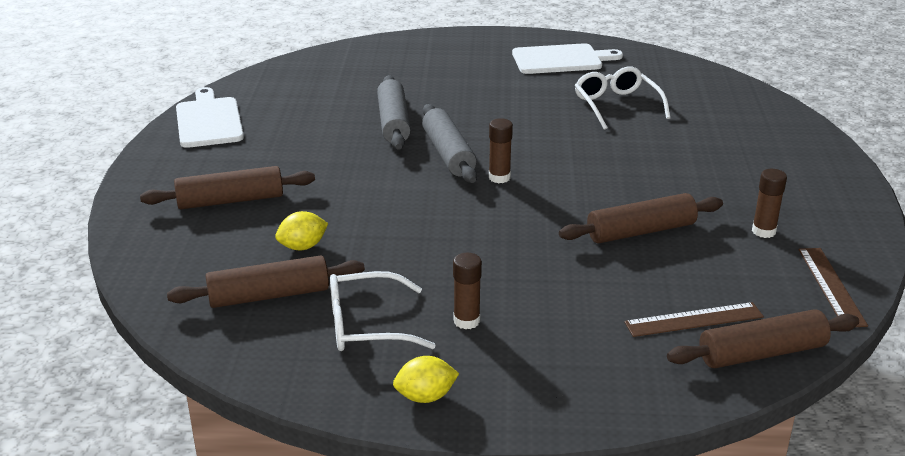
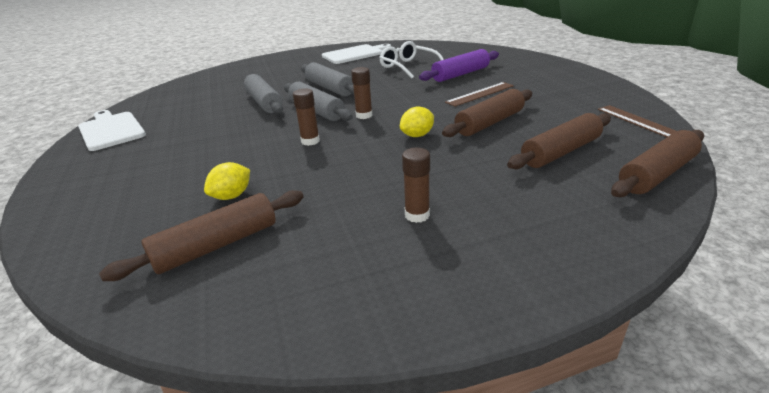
camera: 20 degrees left, 0 degrees up
(230, 201) = (148, 178): brown rolling pin -> brown rolling pin (561, 152)
(365, 325) = (328, 245): white glasses -> none
(425, 397) = (433, 296): yellow lemon -> yellow lemon (417, 135)
(487, 119) = (330, 88): none -> grey rolling pin
(676, 139) = (460, 74): none -> purple rolling pin
(694, 320) = (585, 165): brown ruler -> brown ruler (480, 94)
(763, 231) = (565, 105): brown glue stick -> brown glue stick (310, 141)

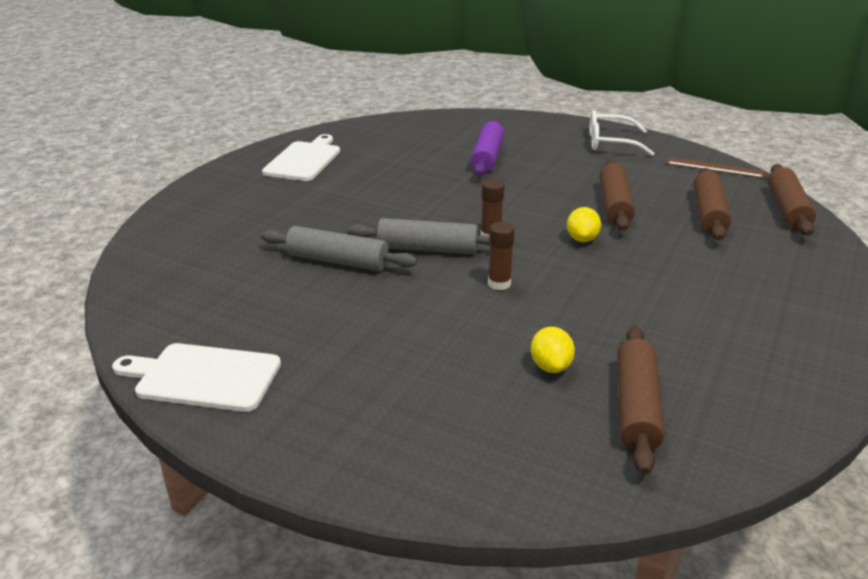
camera: 45 degrees left, 0 degrees up
(330, 88) = (378, 216): grey rolling pin -> none
(408, 67) = (411, 162): white glasses -> white glasses (610, 143)
(417, 215) = (717, 306): brown glue stick -> none
(480, 94) = (550, 176): brown ruler -> none

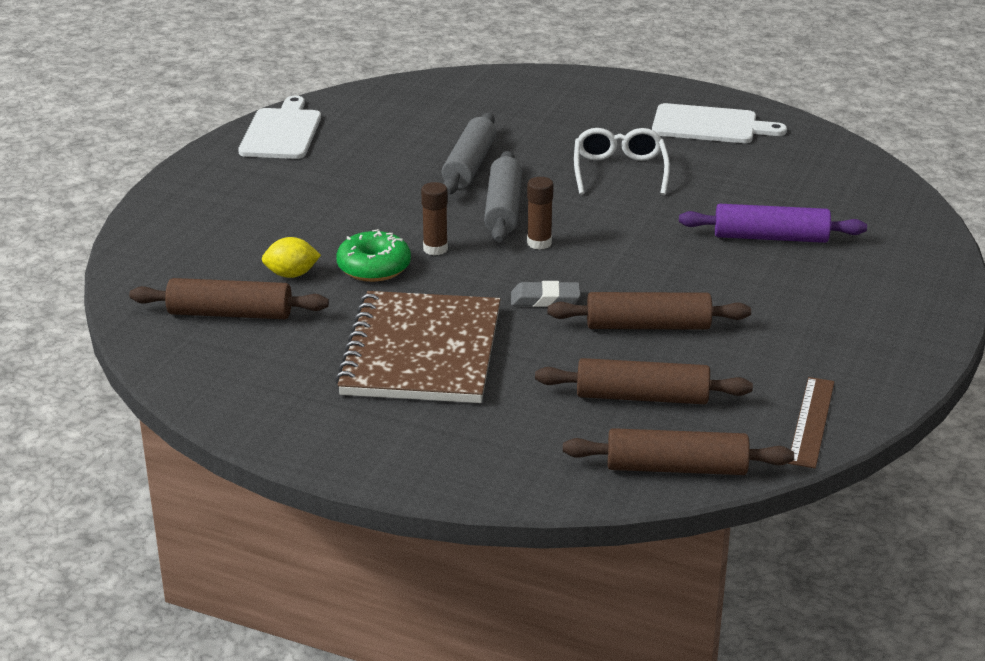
camera: 85 degrees right, 0 degrees up
(534, 317) = (374, 267): none -> green donut
(582, 239) = (545, 299): yellow lemon -> grey eraser
(610, 143) = (873, 334): white glasses -> white glasses (619, 171)
(677, 296) = (421, 352): none -> brown notebook

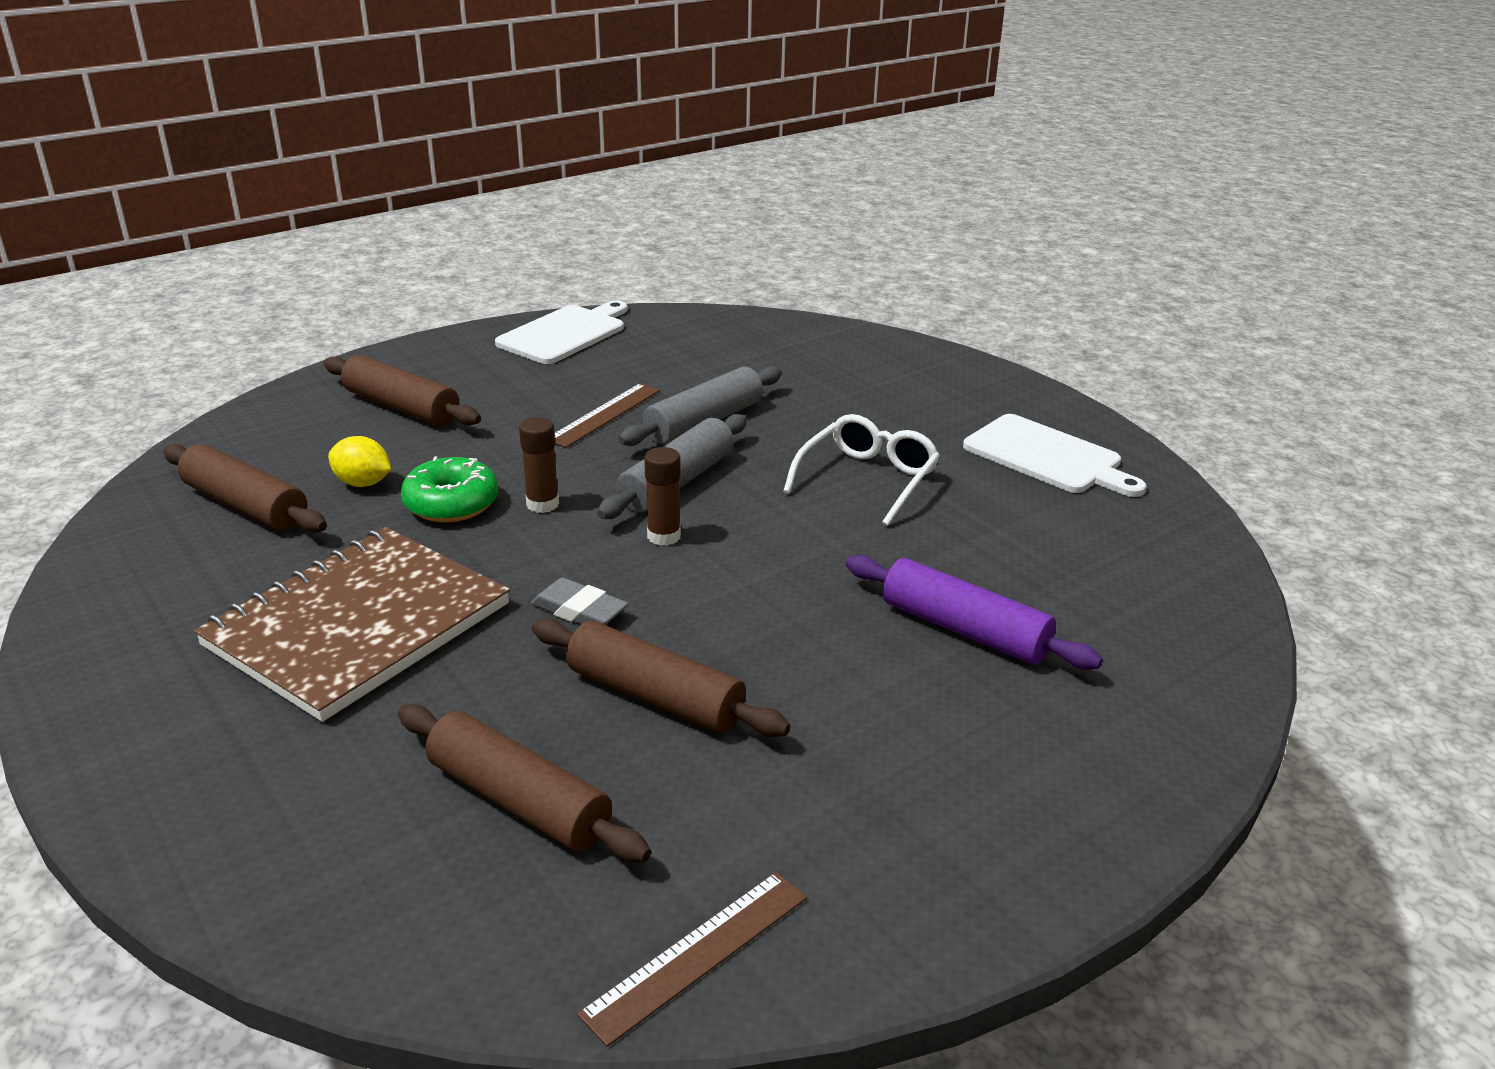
camera: 30 degrees right, 0 degrees up
(394, 181) = (604, 415): none -> brown ruler
(676, 468) = (420, 941): brown rolling pin -> brown rolling pin (402, 407)

